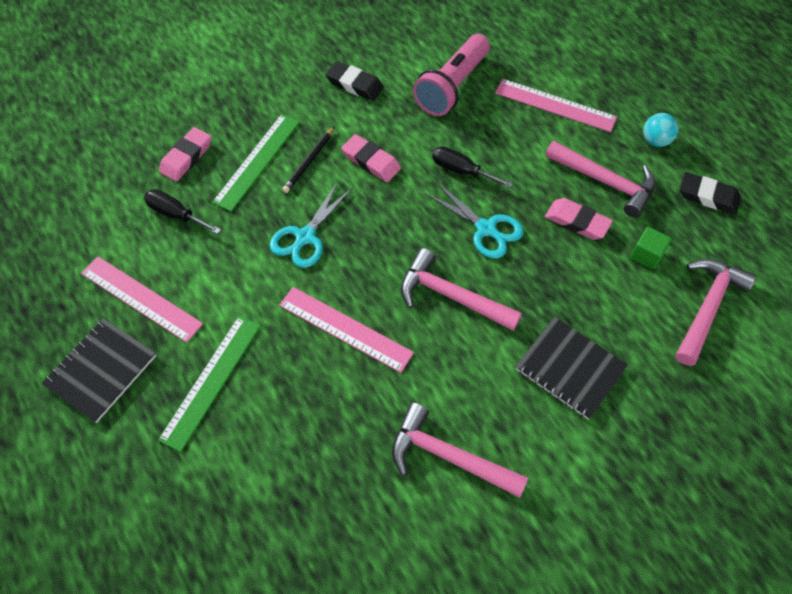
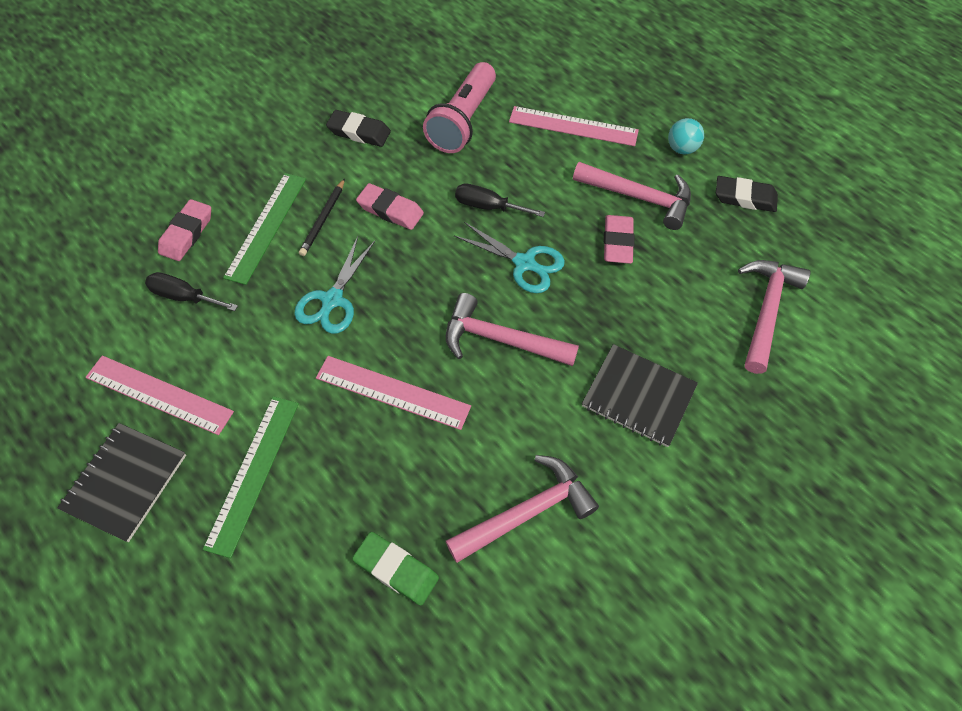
camera: 10 degrees left, 0 degrees up
(322, 487) = (396, 569): none -> green eraser
(448, 456) = (527, 511): pink hammer -> pink hammer turned 135 degrees clockwise
(577, 222) = (617, 242): pink eraser -> pink eraser turned 75 degrees clockwise
(646, 255) = (695, 266): green cube -> none

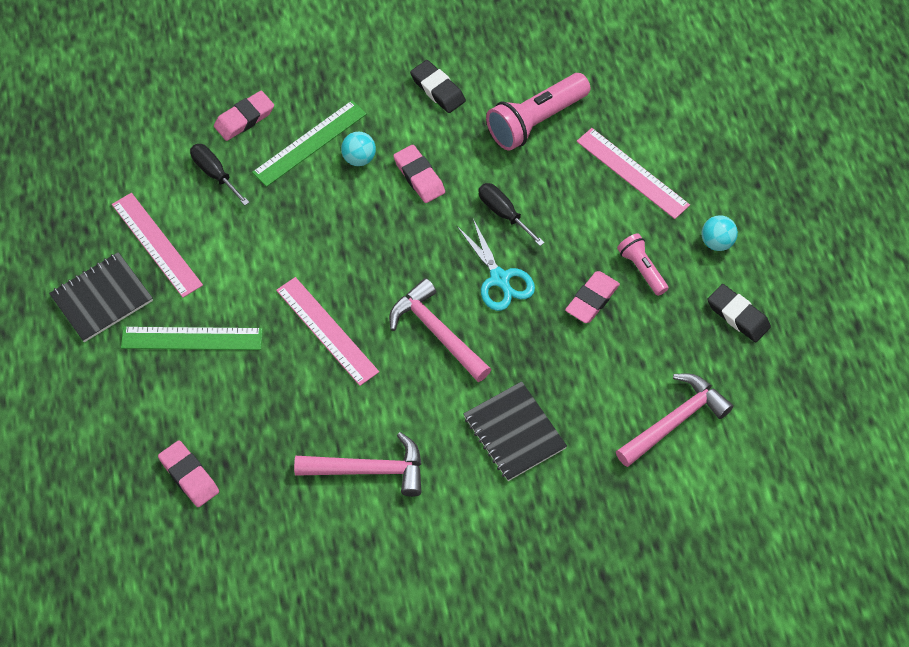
camera: 30 degrees right, 0 degrees up
(253, 473) = (192, 338): green ruler -> green ruler turned 45 degrees clockwise
(323, 219) = (359, 158): black pencil -> turquoise ball
(332, 300) = (325, 233): turquoise scissors -> none
(337, 630) = (189, 476): none -> pink eraser
(396, 569) = (252, 458): green eraser -> none
(639, 197) = (642, 269): pink hammer -> pink flashlight

